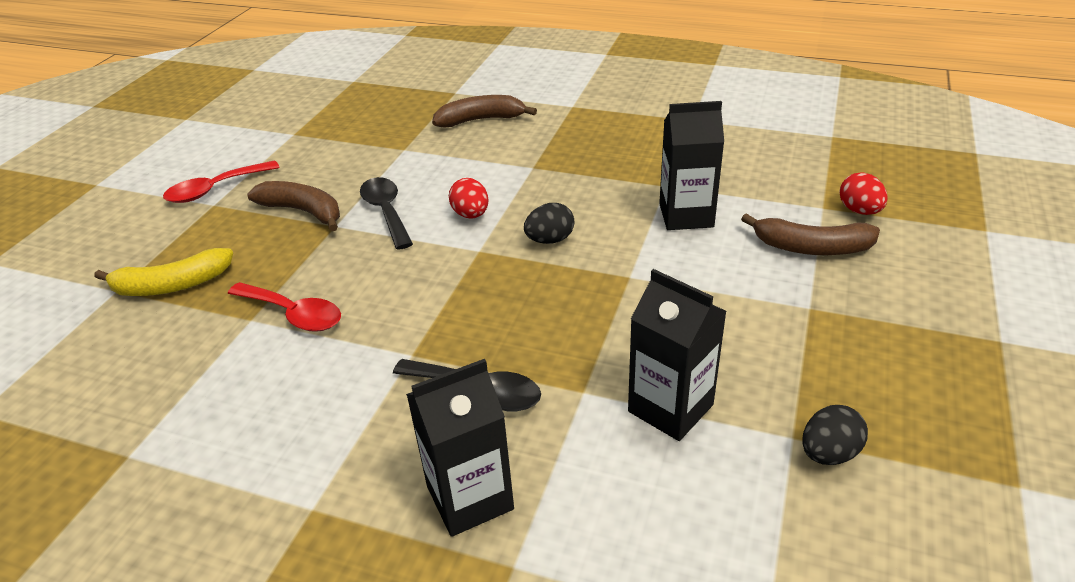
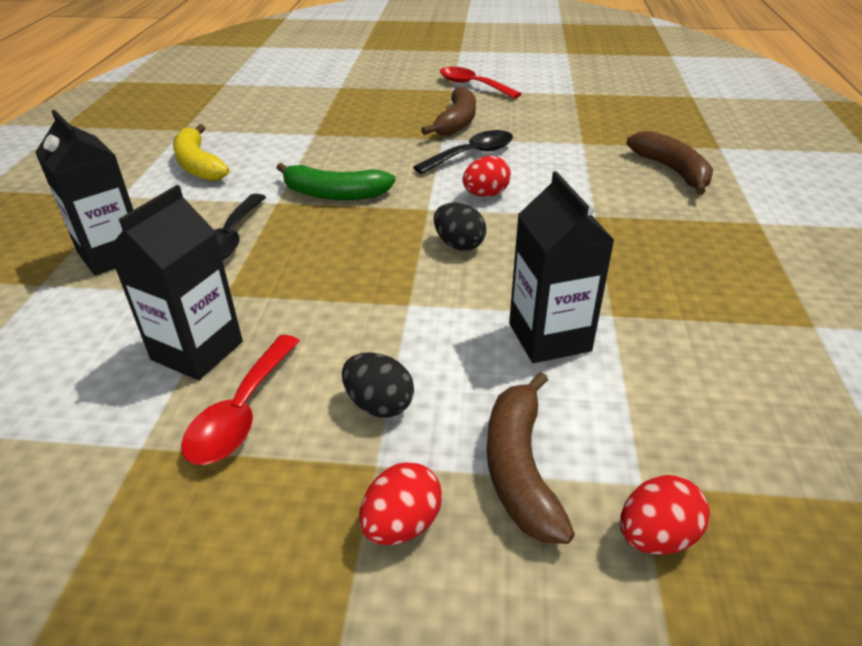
camera: 75 degrees right, 0 degrees up
(172, 285) = (349, 101): yellow banana -> yellow banana (199, 165)
(294, 314) = (321, 147): red spoon -> red spoon (241, 413)
(417, 309) = (334, 194): none -> green banana
(828, 453) = (109, 479): black egg -> black egg (379, 404)
(860, 300) = (401, 524): none -> red egg

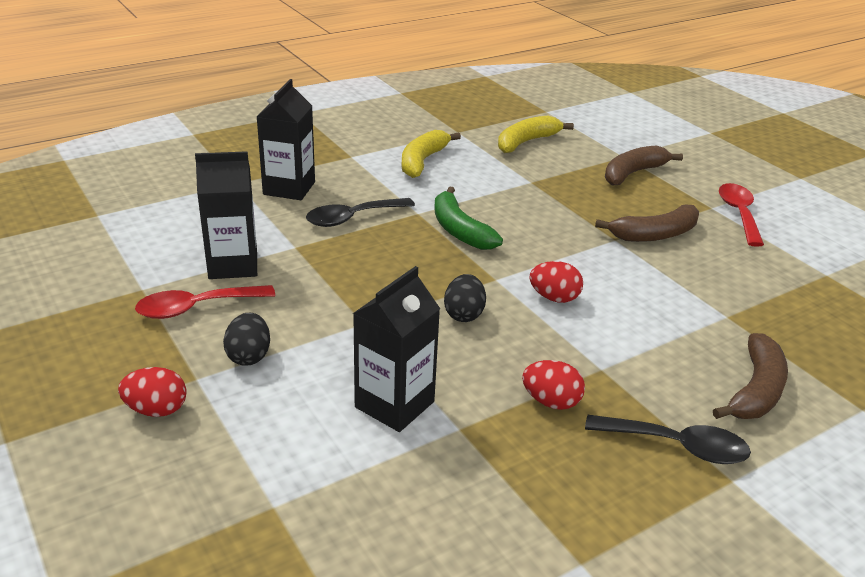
camera: 50 degrees right, 5 degrees down
(254, 110) = (526, 142): none -> yellow banana
(472, 154) = (610, 265): black spoon -> black spoon (677, 446)
(520, 468) = (242, 441): brown banana -> brown banana (633, 173)
(656, 536) = (228, 528): red egg -> red egg (551, 402)

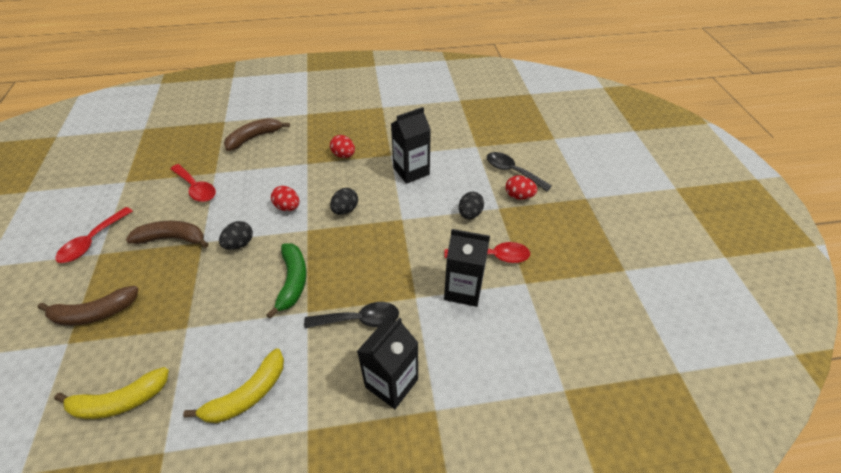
camera: 155 degrees left, 15 degrees up
(566, 247) = (239, 244): none -> black egg
(677, 446) = (312, 127): black spoon -> black spoon (512, 171)
(717, 289) = (196, 188): none -> red spoon

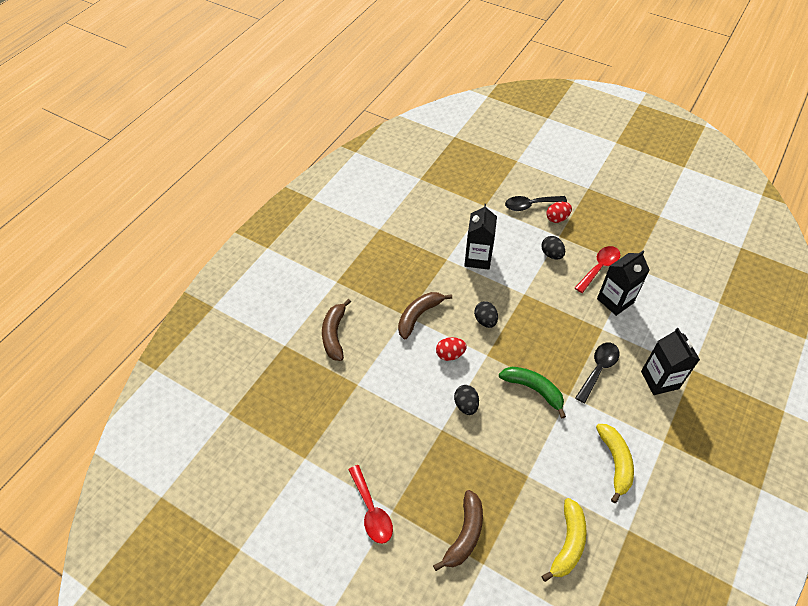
camera: 50 degrees left, 5 degrees up
(172, 238) = (420, 449): brown banana -> brown banana (419, 316)
(196, 188) = (367, 406): red spoon -> none
(344, 155) = (419, 287): red egg -> none

